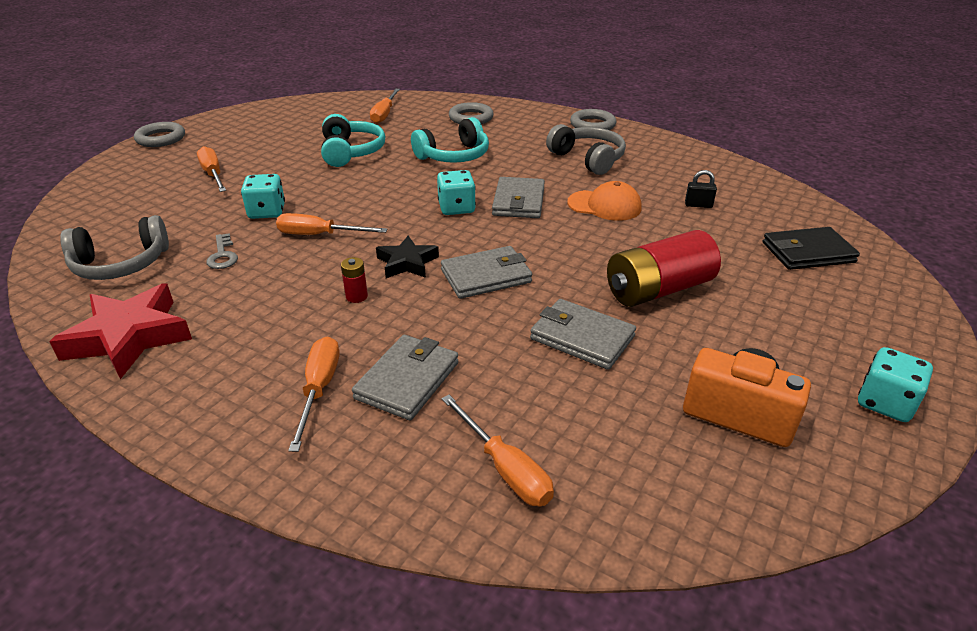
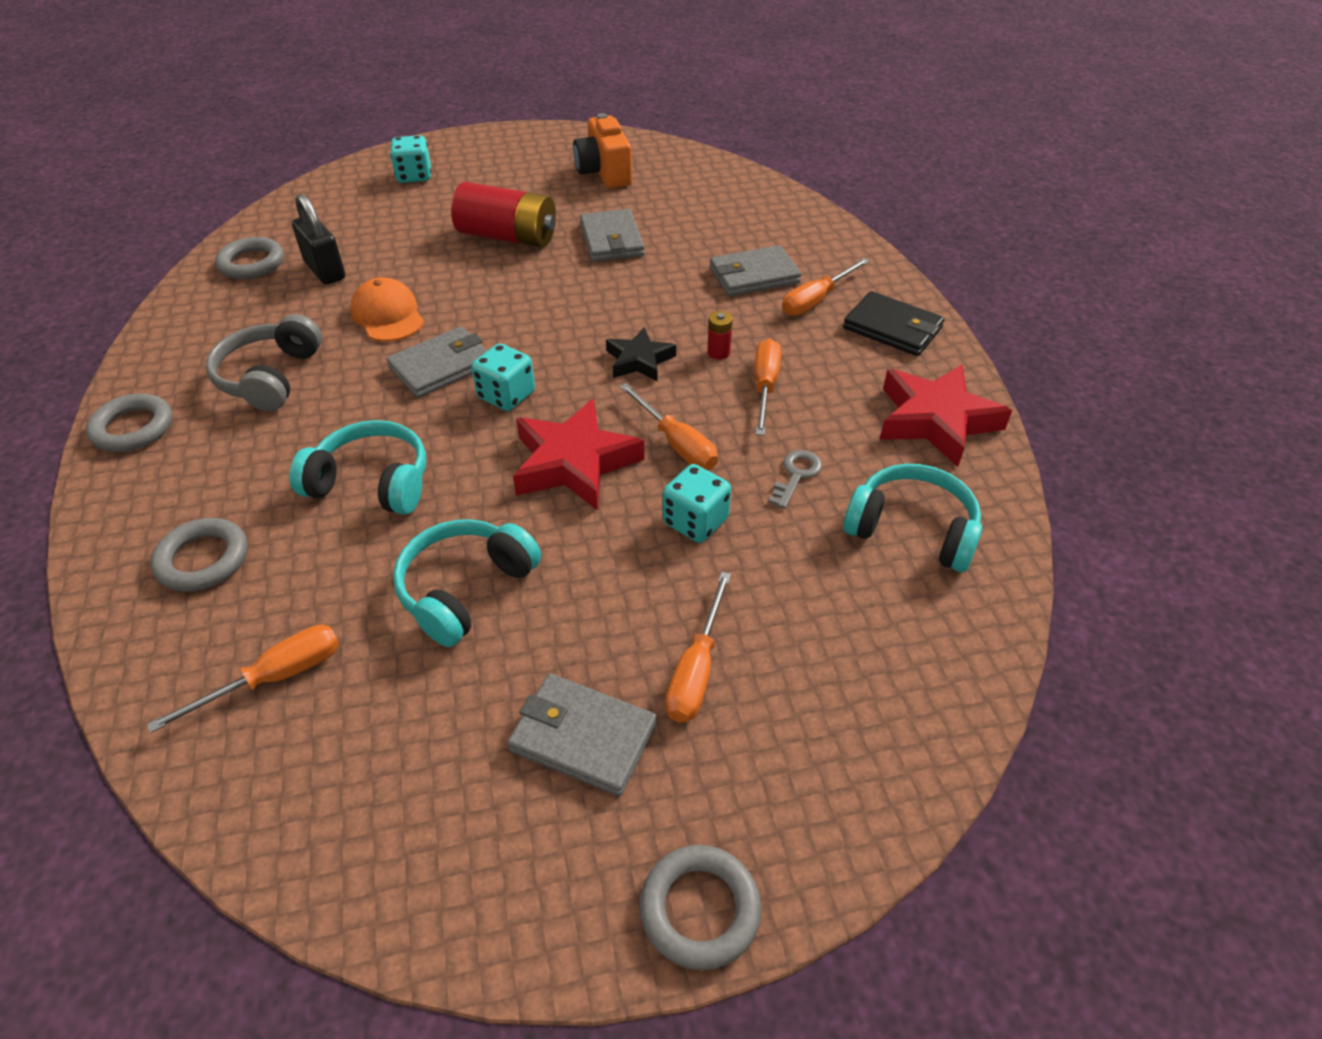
camera: 135 degrees left, 10 degrees up
(121, 264) = (912, 529): grey headphones -> turquoise headphones
(368, 202) = (574, 463): none -> red star
(486, 276) = (598, 312): grey wallet -> grey wallet (583, 737)
(505, 468) = (755, 213): orange screwdriver -> orange screwdriver (765, 387)
(698, 205) = (325, 270): black padlock -> black padlock, size x1.82
(741, 187) = (252, 263): none -> grey ring
(807, 252) = (364, 202): black wallet -> black wallet (892, 328)
(885, 403) = (530, 142): turquoise dice -> turquoise dice (414, 176)

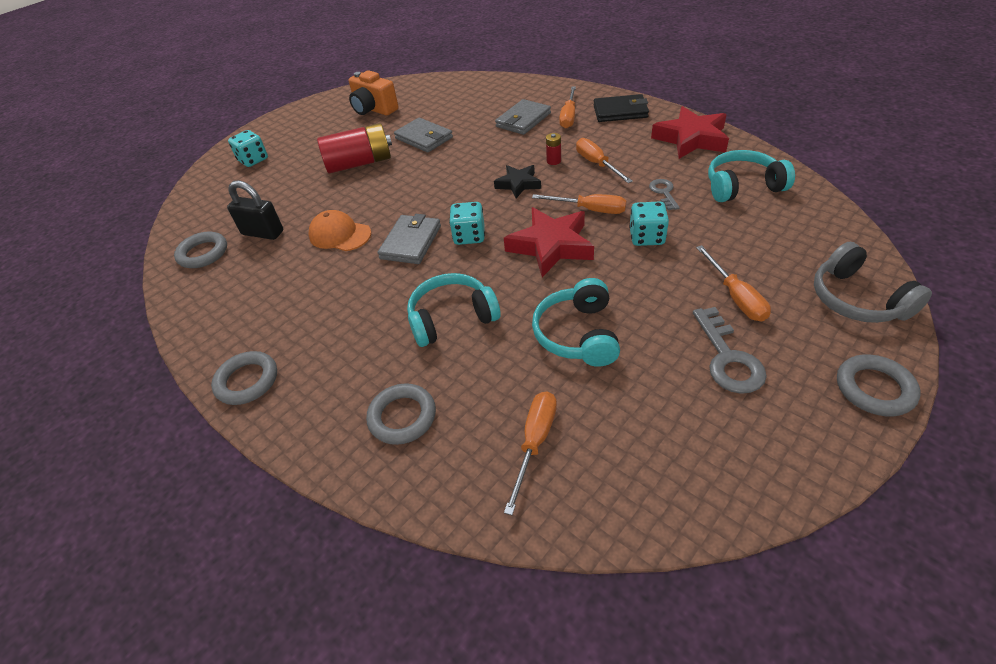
camera: 30 degrees left, 0 degrees up
(270, 377) = (307, 303): grey headphones -> grey headphones (857, 299)
(583, 737) = (728, 358): grey wallet -> grey key

